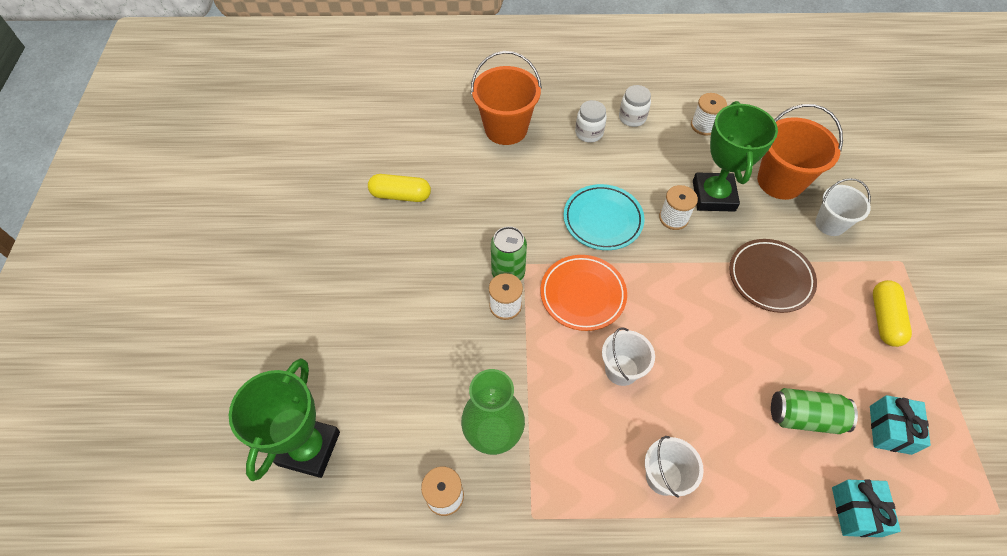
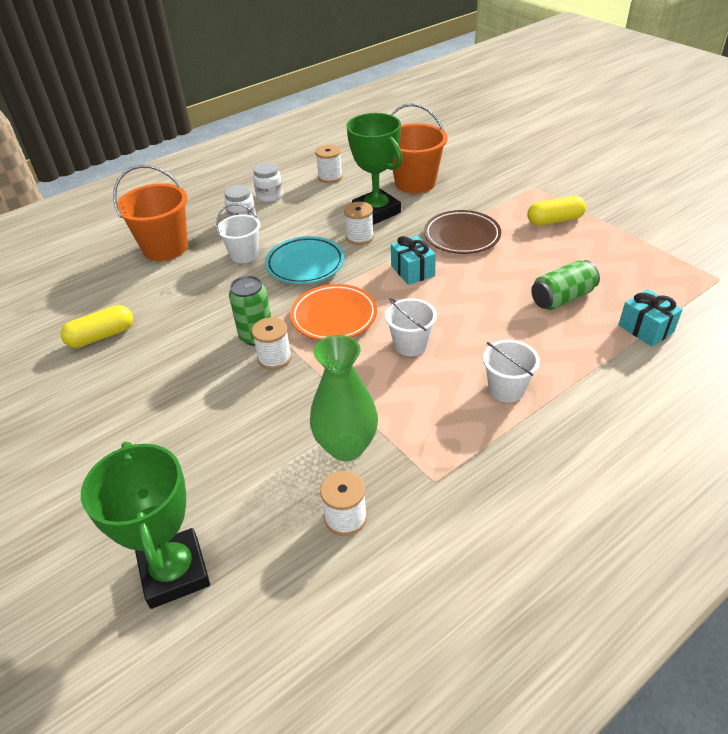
camera: 35 degrees left, 15 degrees down
(830, 224) = (471, 189): white bucket -> white bucket (244, 255)
(884, 319) = (555, 220): yellow capsule -> yellow capsule turned 75 degrees counterclockwise
(890, 430) = (618, 274): turquoise gift -> turquoise gift (412, 271)

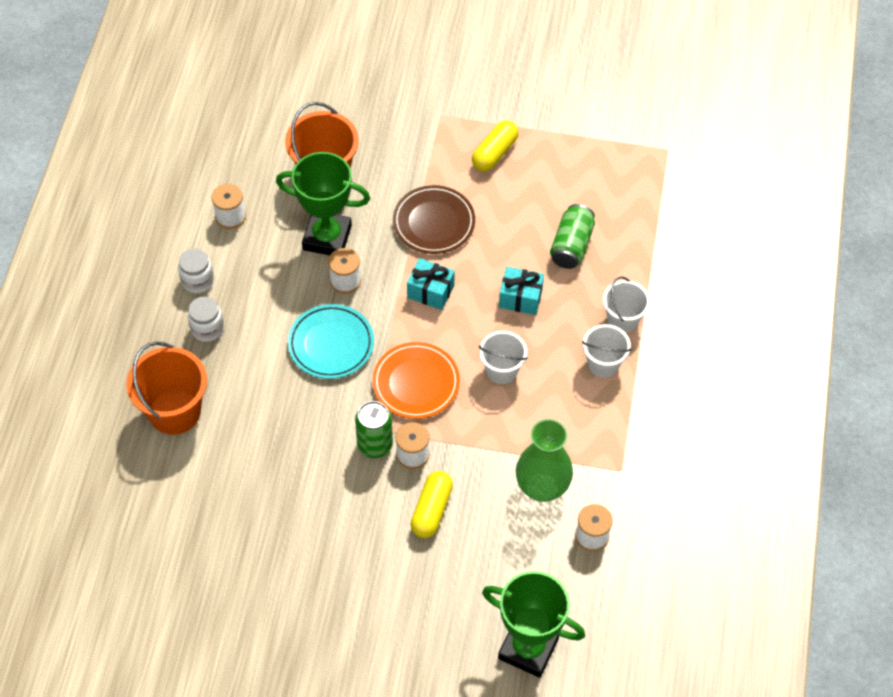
camera: 45 degrees left, 15 degrees up
(101, 336) = (244, 537): yellow capsule -> yellow capsule (431, 510)
(244, 255) = (262, 370): white bucket -> white bucket (622, 319)
(645, 329) = (652, 240): turquoise gift -> turquoise gift (520, 298)

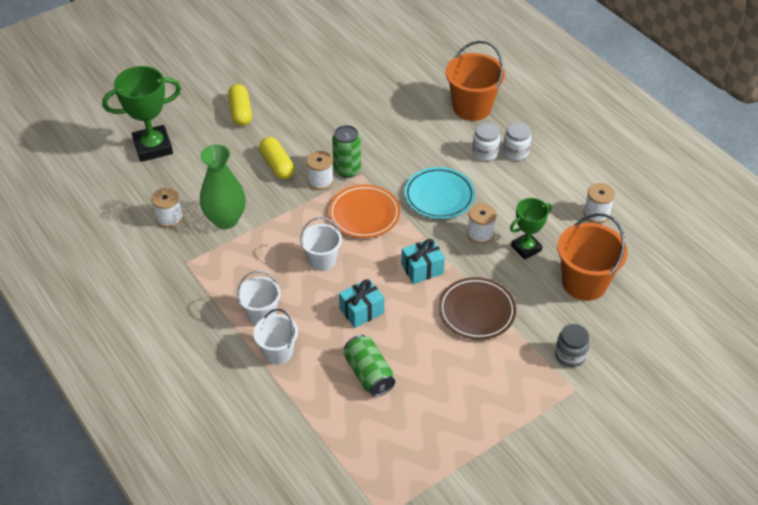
camera: 135 degrees right, 10 degrees down
(197, 280) = (558, 169): white jar -> white jar (485, 152)
(327, 237) = (526, 248): green trophy -> green trophy, size x0.62
(411, 138) = (570, 355): none -> grey jar
(494, 153) = (502, 395): yellow capsule -> yellow capsule (240, 112)

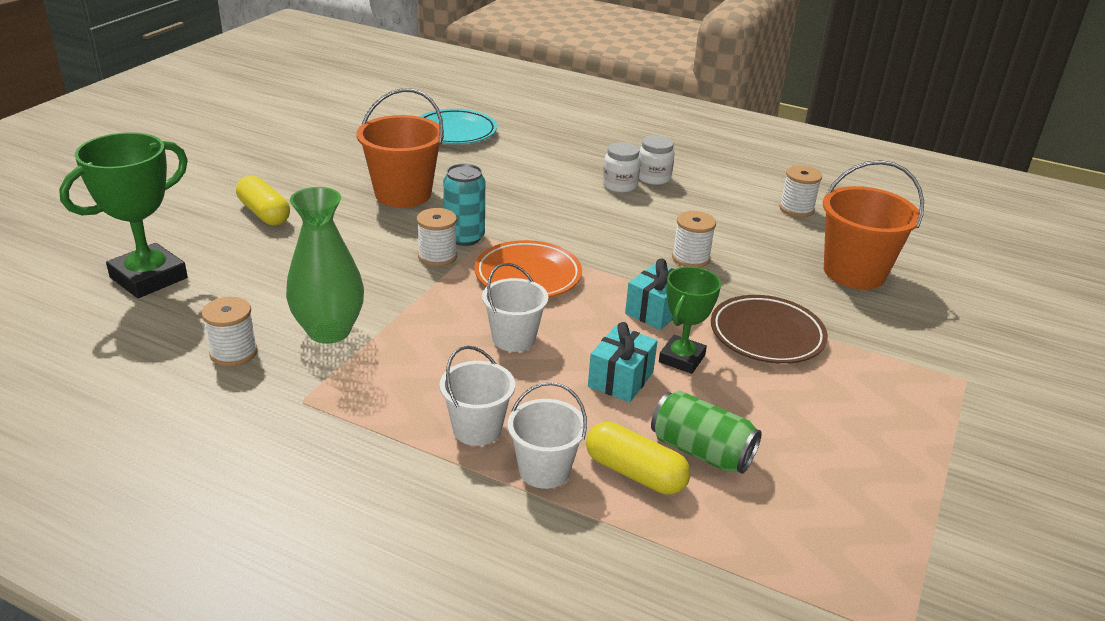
camera: 30 degrees left, 15 degrees down
(277, 165) = (361, 254): yellow capsule -> yellow capsule (635, 473)
(347, 170) = (464, 237): green can -> turquoise can
(439, 196) = (606, 235): turquoise plate -> turquoise plate (455, 132)
(472, 107) = (566, 152): orange bucket -> orange bucket (403, 194)
(526, 248) = (756, 258): green trophy -> green trophy (682, 359)
(570, 355) = (919, 346): grey jar -> none

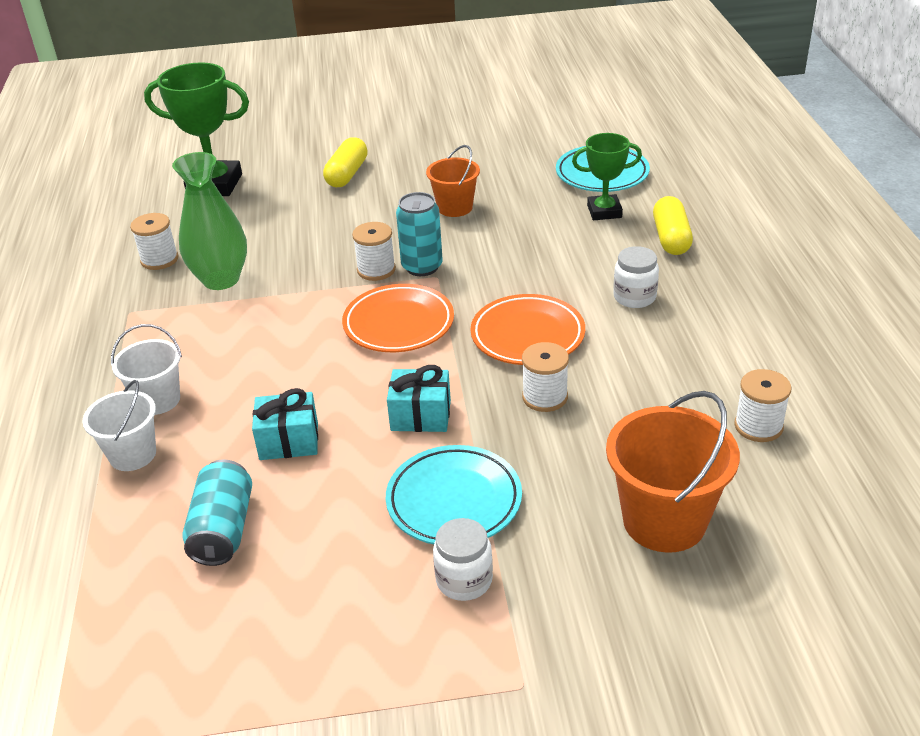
camera: 60 degrees right, 5 degrees up
(403, 194) = (455, 207): orange bucket -> orange bucket, size x0.62
(513, 338) = (294, 361): white bucket -> none
(613, 235) = (527, 335): none -> orange plate
(635, 473) = (164, 503): yellow capsule -> yellow capsule (671, 238)
(653, 178) = (682, 308): white jar -> white jar (464, 580)
(682, 359) = (356, 462): green trophy -> green trophy (604, 211)
(701, 451) = (223, 529): green can -> turquoise can
(767, 335) = (454, 501): brown plate -> turquoise plate

